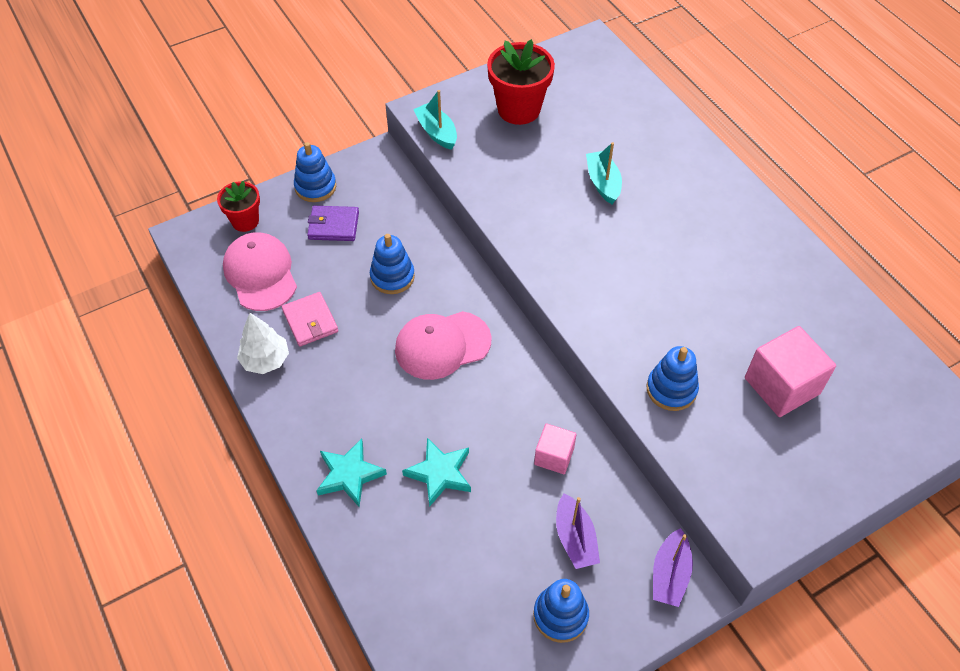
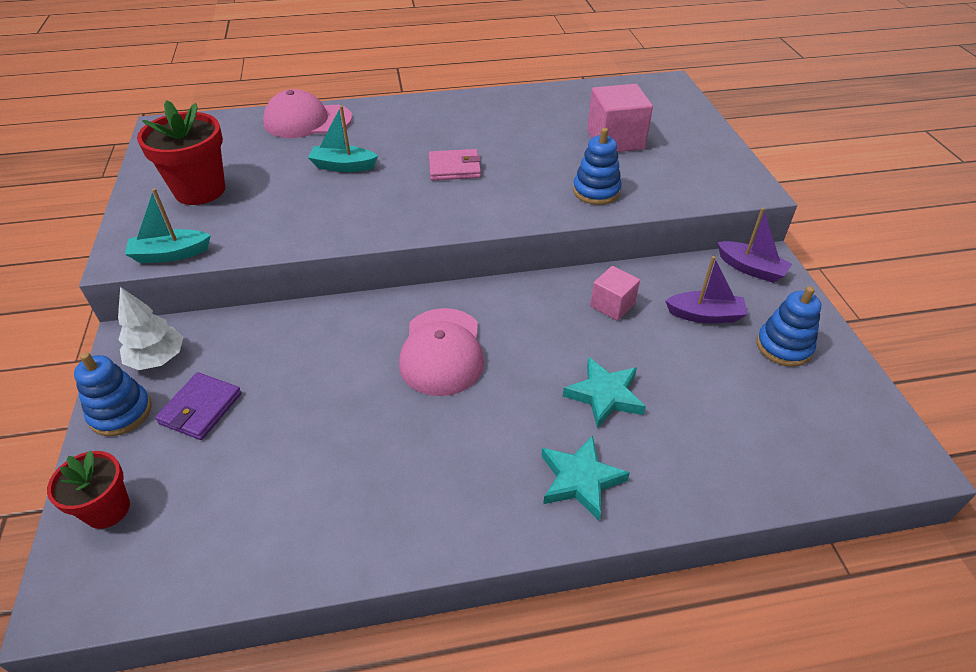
camera: 70 degrees left, 10 degrees down
(260, 274) = (217, 510): pink cap -> pink cap (307, 121)
(265, 360) = (367, 536): white tree -> white tree (158, 359)
(310, 321) = (334, 468): pink wallet -> pink wallet (454, 168)
(392, 277) = (321, 371): blue stacking toy -> none

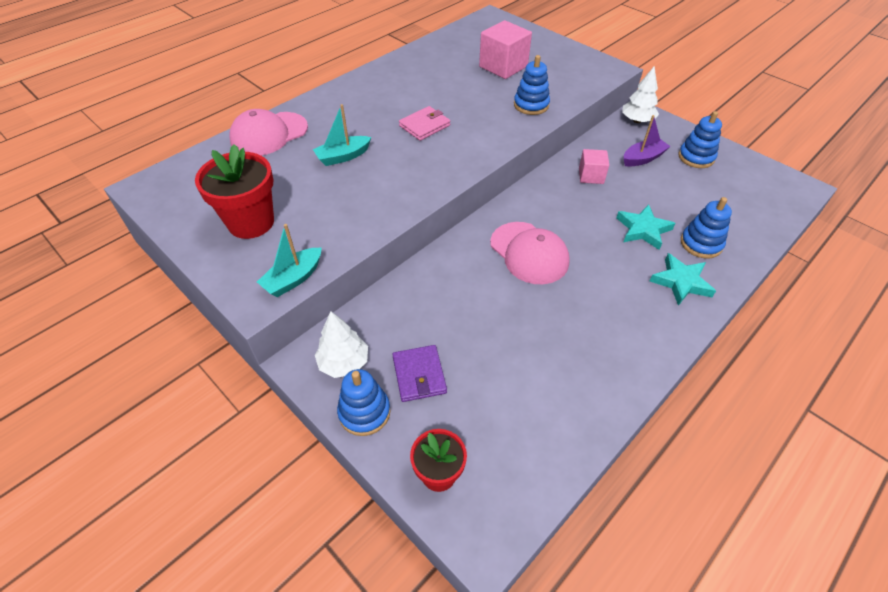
camera: 35 degrees left, 5 degrees up
(662, 451) = (701, 244): none -> blue stacking toy
(751, 269) = (637, 120): purple boat -> white tree

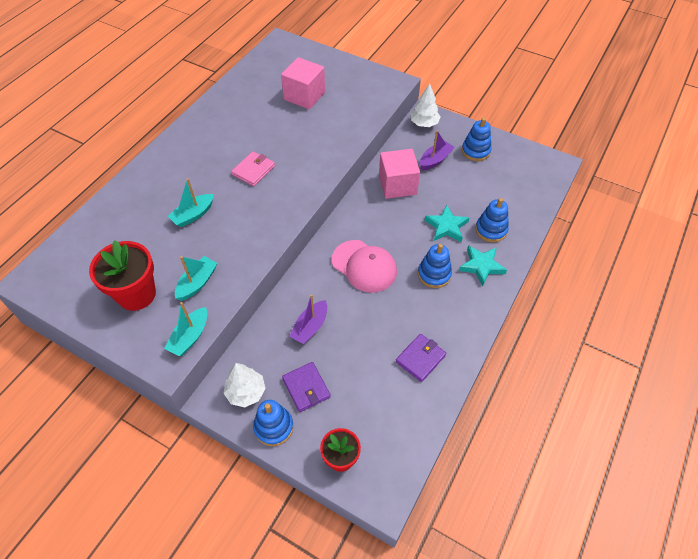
camera: 15 degrees left, 5 degrees up
(269, 134) = (120, 205): pink cap -> none
(323, 224) = (197, 283): none -> turquoise boat
(444, 306) = (310, 327): none -> purple boat
(531, 105) = (337, 132): blue stacking toy -> blue stacking toy (434, 274)
(576, 373) = (420, 358): none -> purple wallet
(591, 176) = (397, 185): pink cube -> pink cube, size x1.68

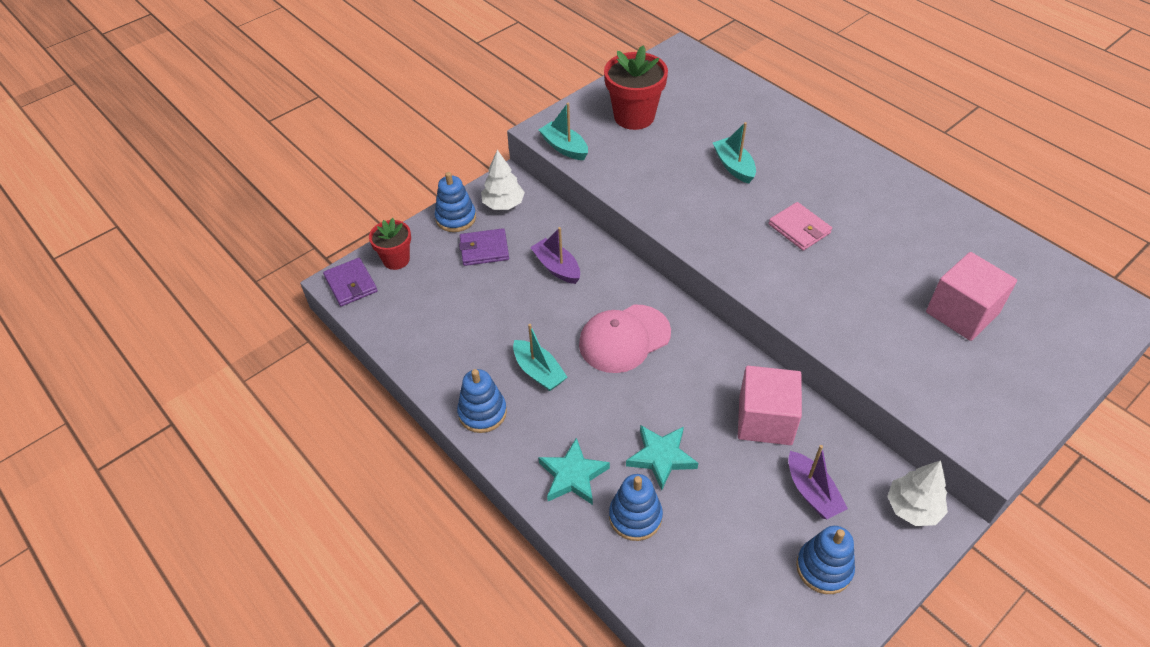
camera: 110 degrees right, 5 degrees down
(197, 283) = (630, 159): turquoise boat -> turquoise boat (539, 372)
(420, 358) = (467, 357): purple wallet -> purple wallet (351, 284)
(434, 274) = (581, 412): blue stacking toy -> blue stacking toy (482, 412)

